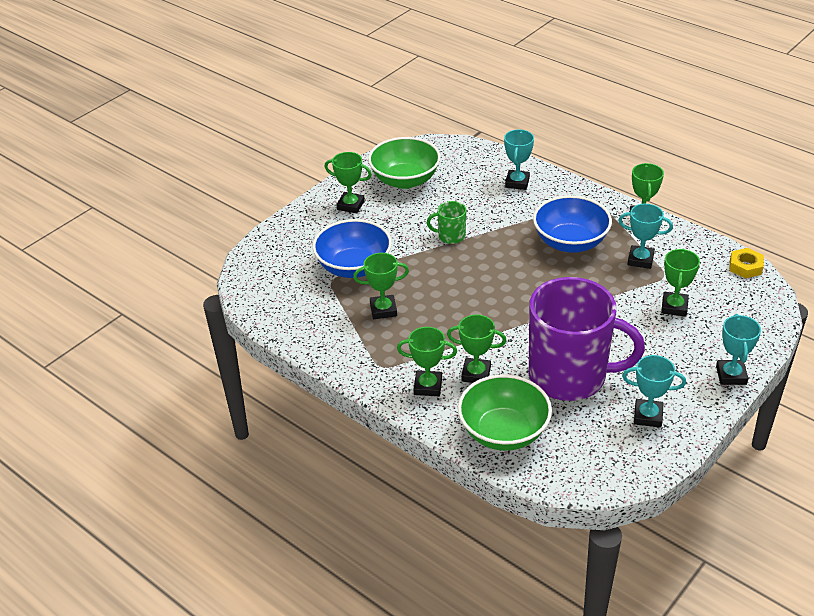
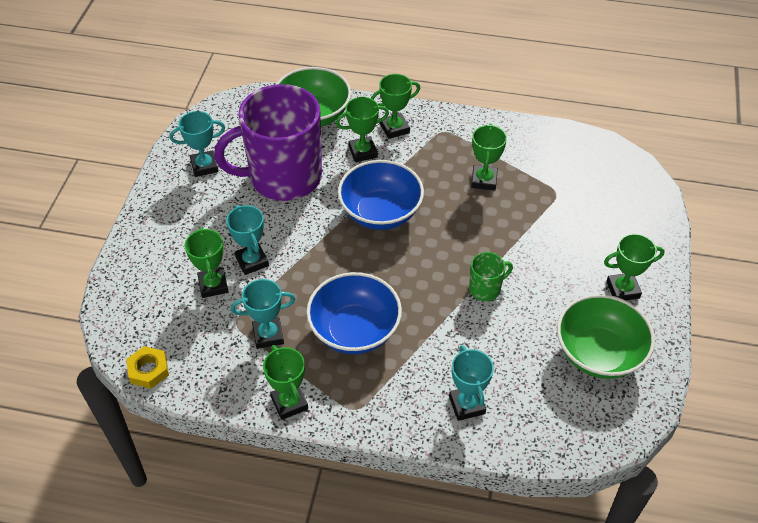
camera: 150 degrees right, 10 degrees up
(354, 267) = (549, 214): blue bowl -> blue bowl (380, 212)
(383, 310) = (484, 180): green trophy -> green trophy turned 45 degrees counterclockwise
(731, 375) = (141, 228): turquoise trophy -> turquoise trophy (252, 261)

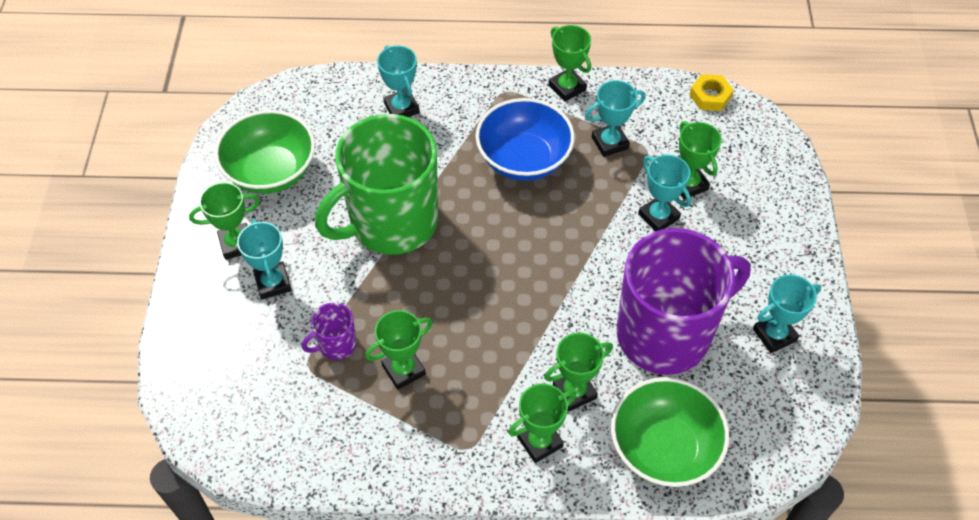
camera: 170 degrees right, 5 degrees up
(380, 212) = (528, 301): blue bowl -> none
(484, 180) = (403, 370): green trophy -> green trophy turned 60 degrees clockwise
(485, 289) = (391, 222): green mug -> green mug, size x2.48
(534, 203) = (336, 344): none -> purple mug
(587, 253) = (273, 283): none -> turquoise trophy

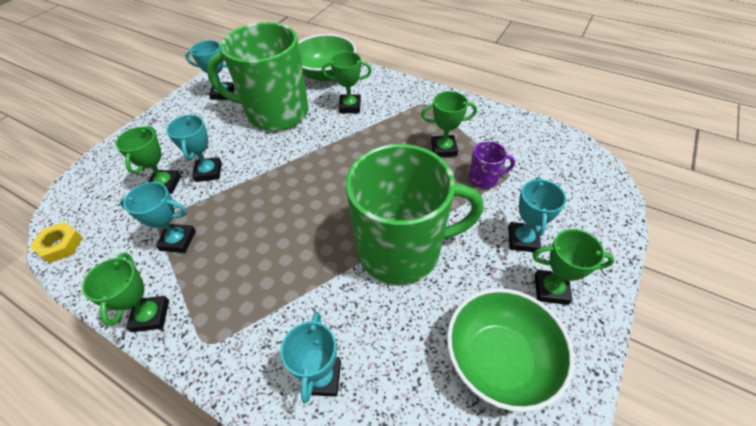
camera: 150 degrees left, 5 degrees down
(524, 159) = (255, 257): blue bowl -> none
(539, 441) = (385, 94): green trophy -> none
(666, 333) = (276, 113): purple mug -> green mug

